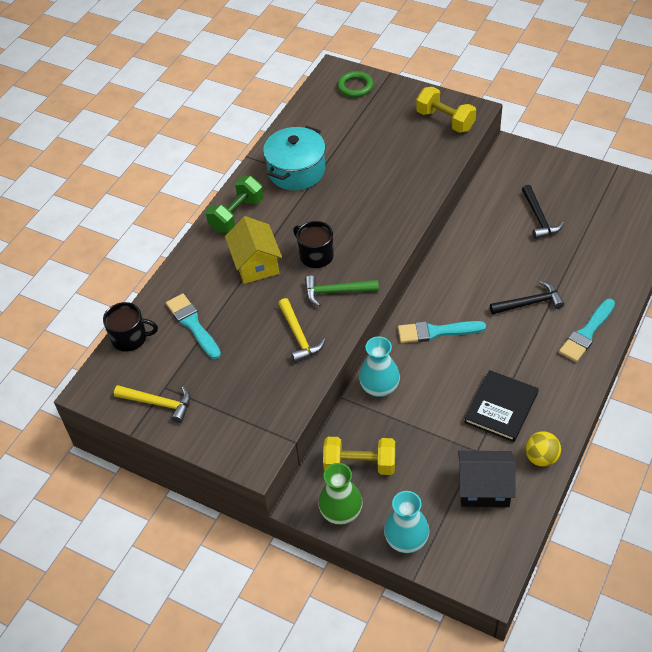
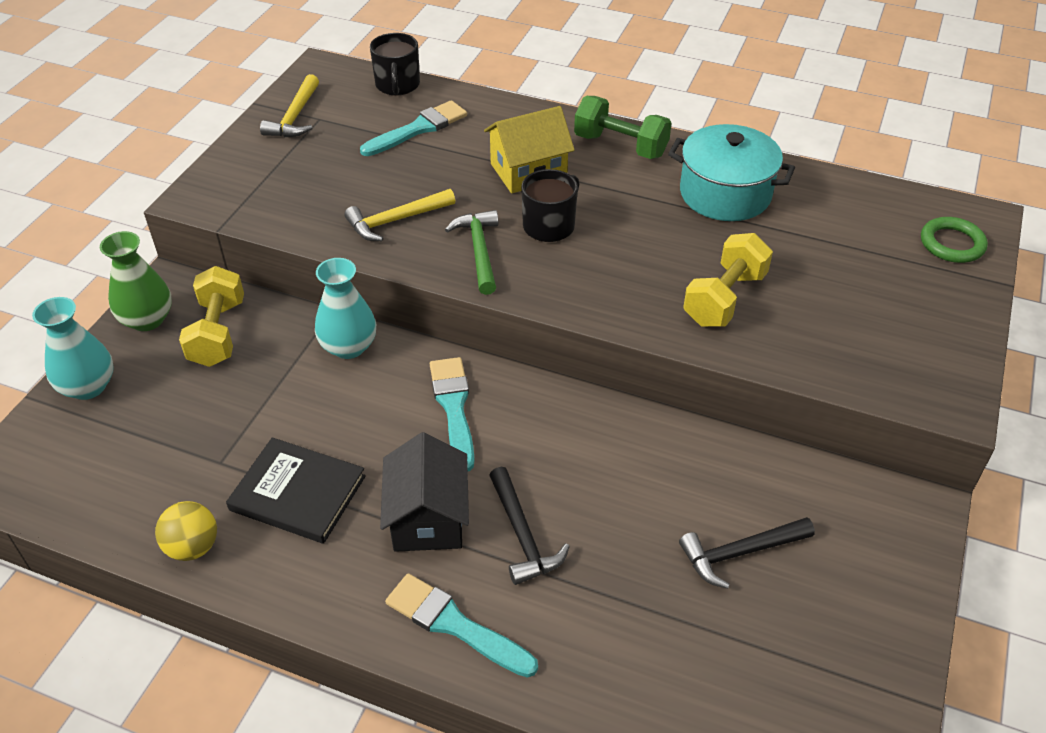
camera: 80 degrees right, 5 degrees down
(445, 120) = (909, 362): yellow dumbbell -> yellow dumbbell (724, 299)
(484, 488) = (151, 472): black house -> black house (428, 518)

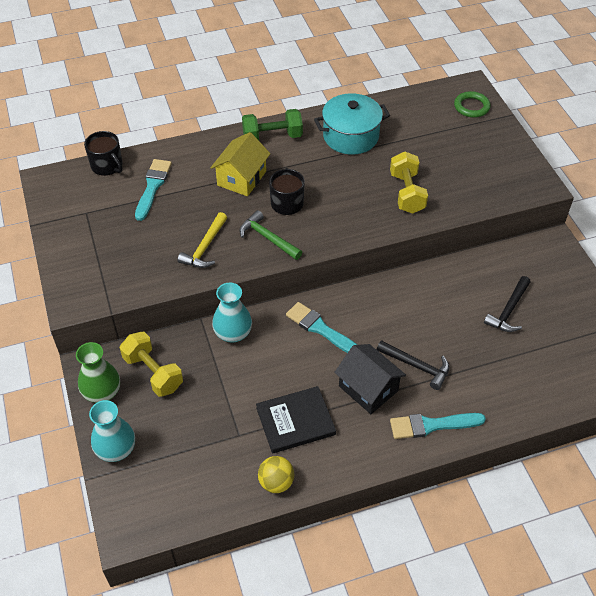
camera: 40 degrees left, 5 degrees up
(295, 116) = (69, 219): yellow hammer -> none

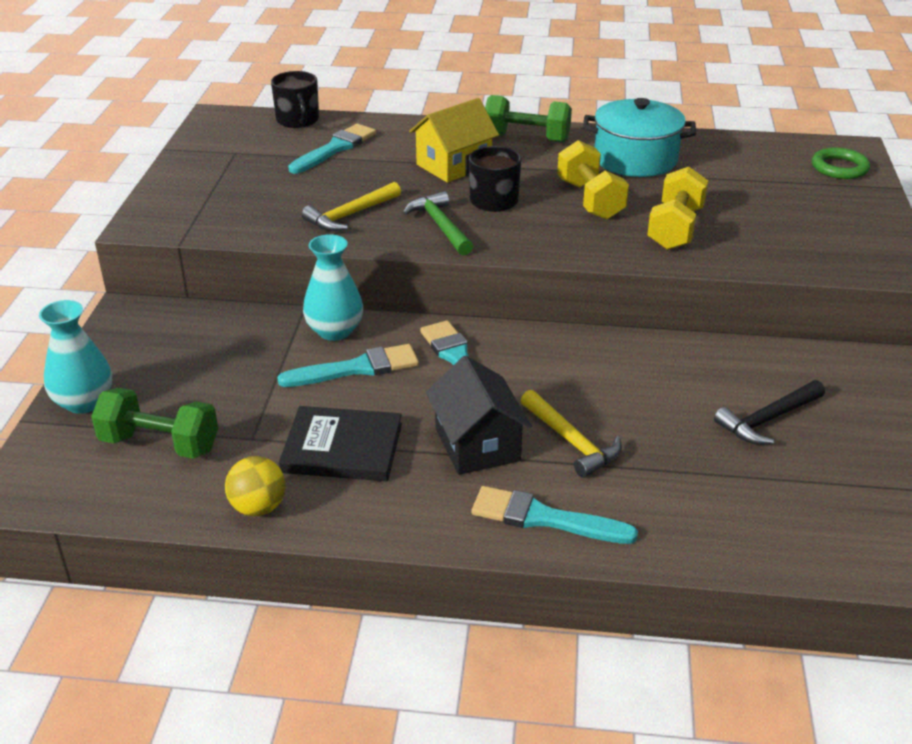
camera: 25 degrees right, 15 degrees down
(102, 392) = (120, 341): green vase -> none
(153, 373) = (199, 340): yellow dumbbell -> yellow dumbbell (590, 200)
(187, 462) = (160, 444): none -> green dumbbell
(265, 358) = (356, 368): none -> turquoise brush
(416, 366) = (571, 441): black hammer -> yellow hammer

